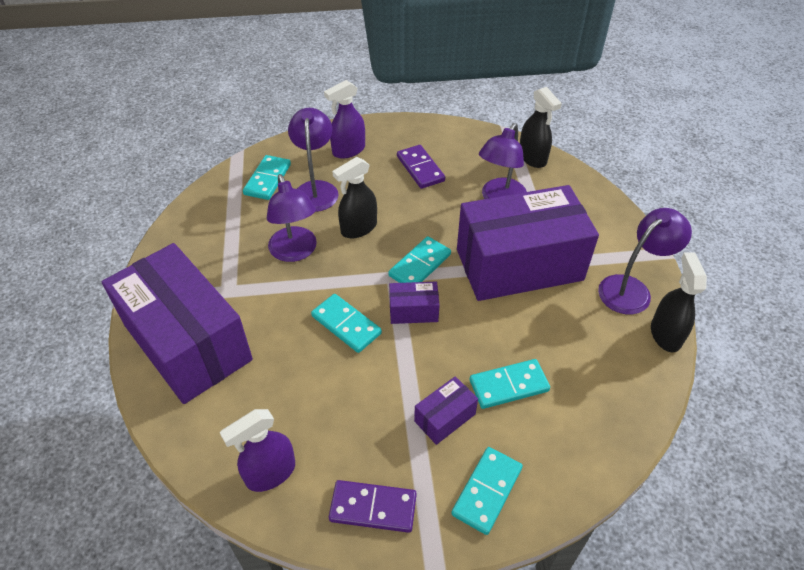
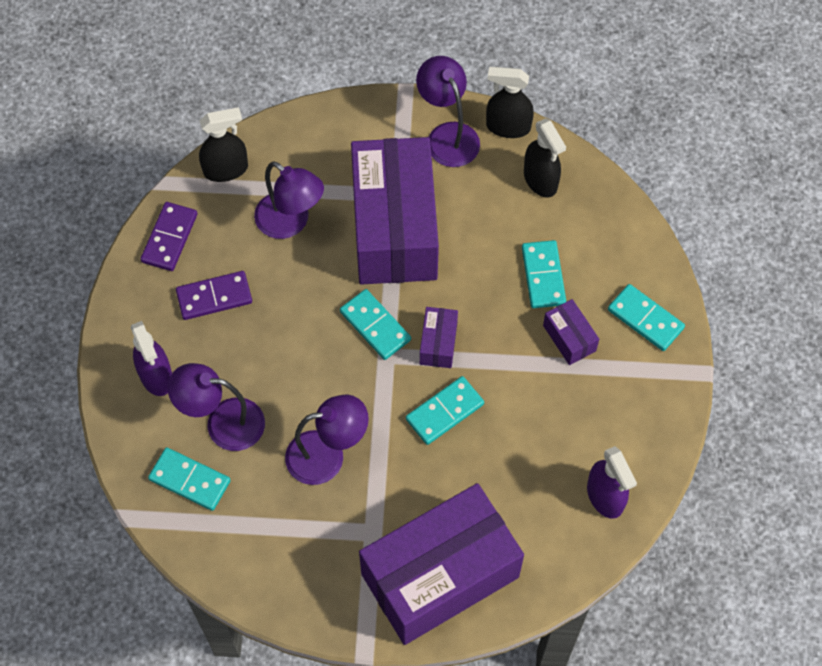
camera: 80 degrees left, 15 degrees up
(358, 228) = (303, 382): black spray bottle -> black spray bottle (540, 180)
(373, 508) = (649, 413): purple domino -> purple domino (170, 238)

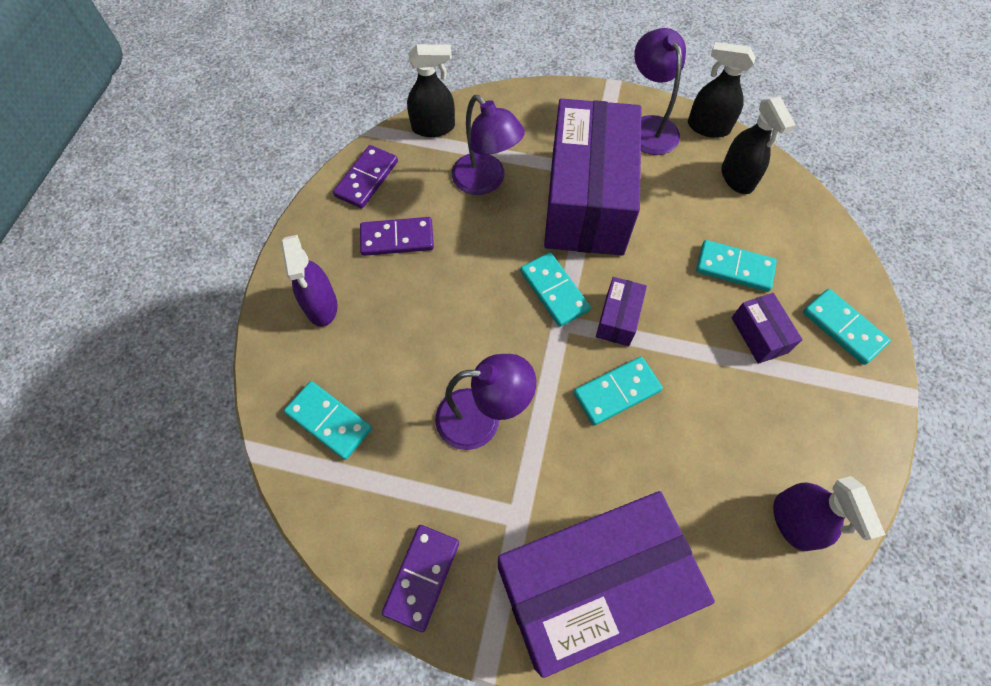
camera: 10 degrees right, 0 degrees up
(223, 423) = (378, 365): purple lamp -> none
(299, 593) = (422, 577): none -> purple domino
(543, 276) = (734, 268): turquoise domino -> turquoise domino turned 75 degrees counterclockwise

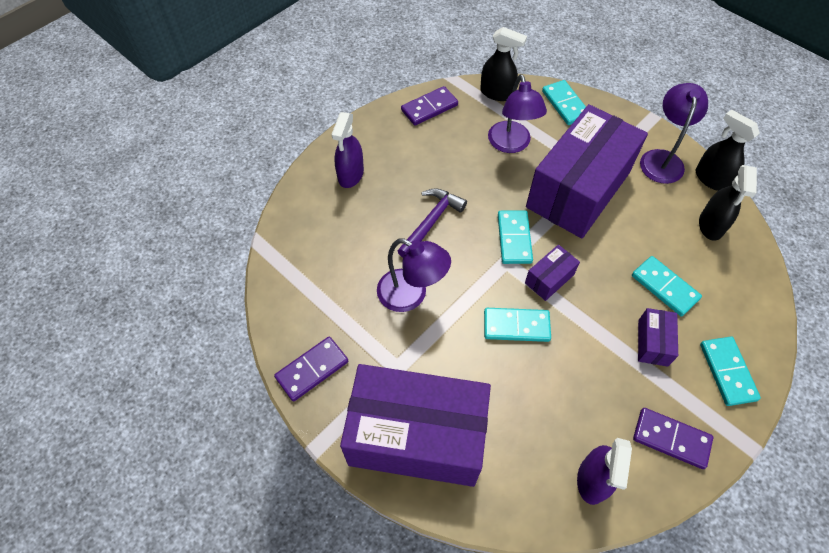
camera: 30 degrees right, 5 degrees down
(329, 421) = (313, 247): turquoise domino -> turquoise domino (565, 104)
(397, 239) = (426, 155): purple domino -> purple domino (671, 439)
(451, 317) = (431, 222): none -> purple hammer

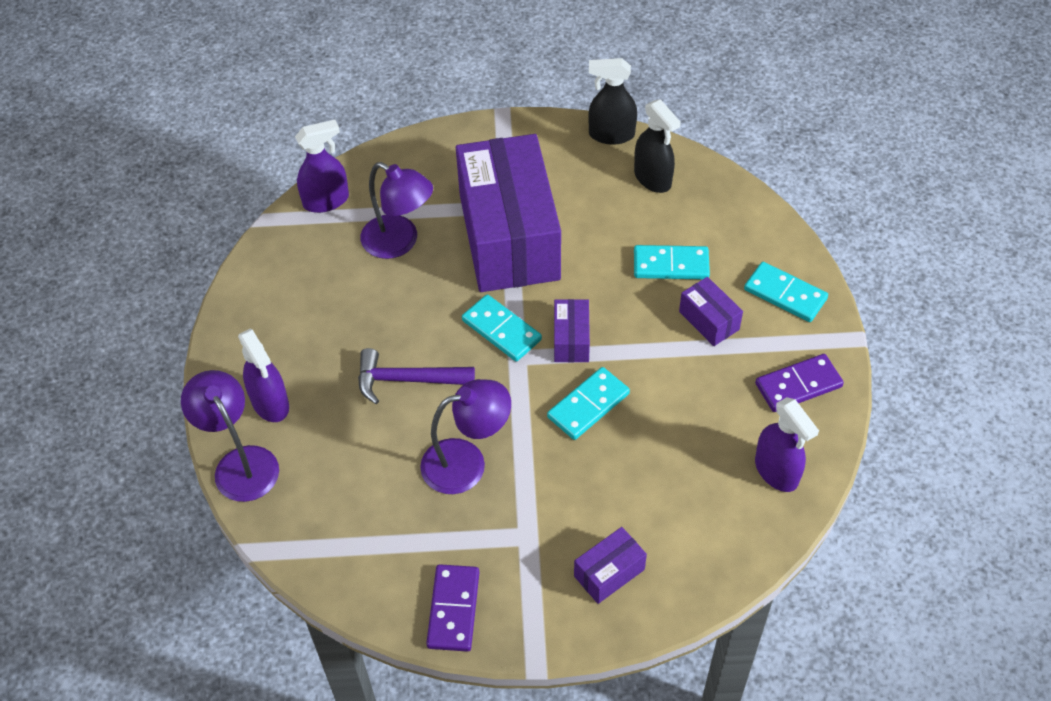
camera: 45 degrees left, 5 degrees down
(416, 436) = (609, 573): purple box -> purple box, size x0.40
(429, 108) = (273, 270): purple domino -> none
(431, 222) = (407, 380): purple hammer -> purple hammer turned 75 degrees counterclockwise
(497, 93) = (326, 201): black spray bottle -> purple spray bottle
(565, 104) = (407, 161): turquoise domino -> none
(662, 159) = (551, 148): purple lamp -> purple lamp (240, 463)

